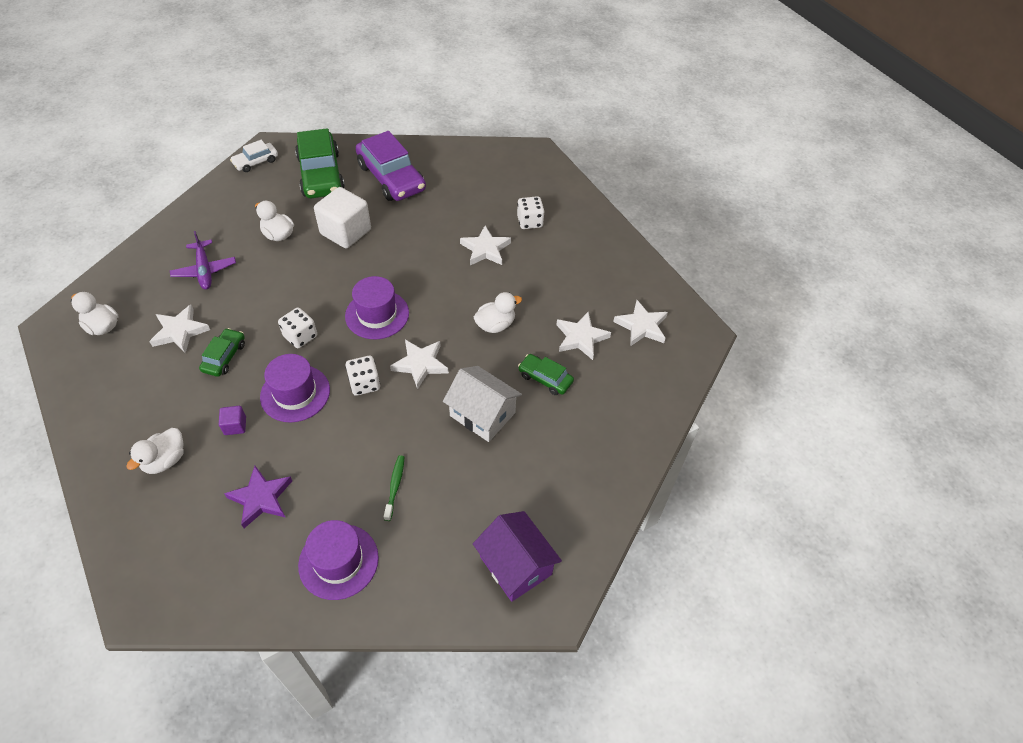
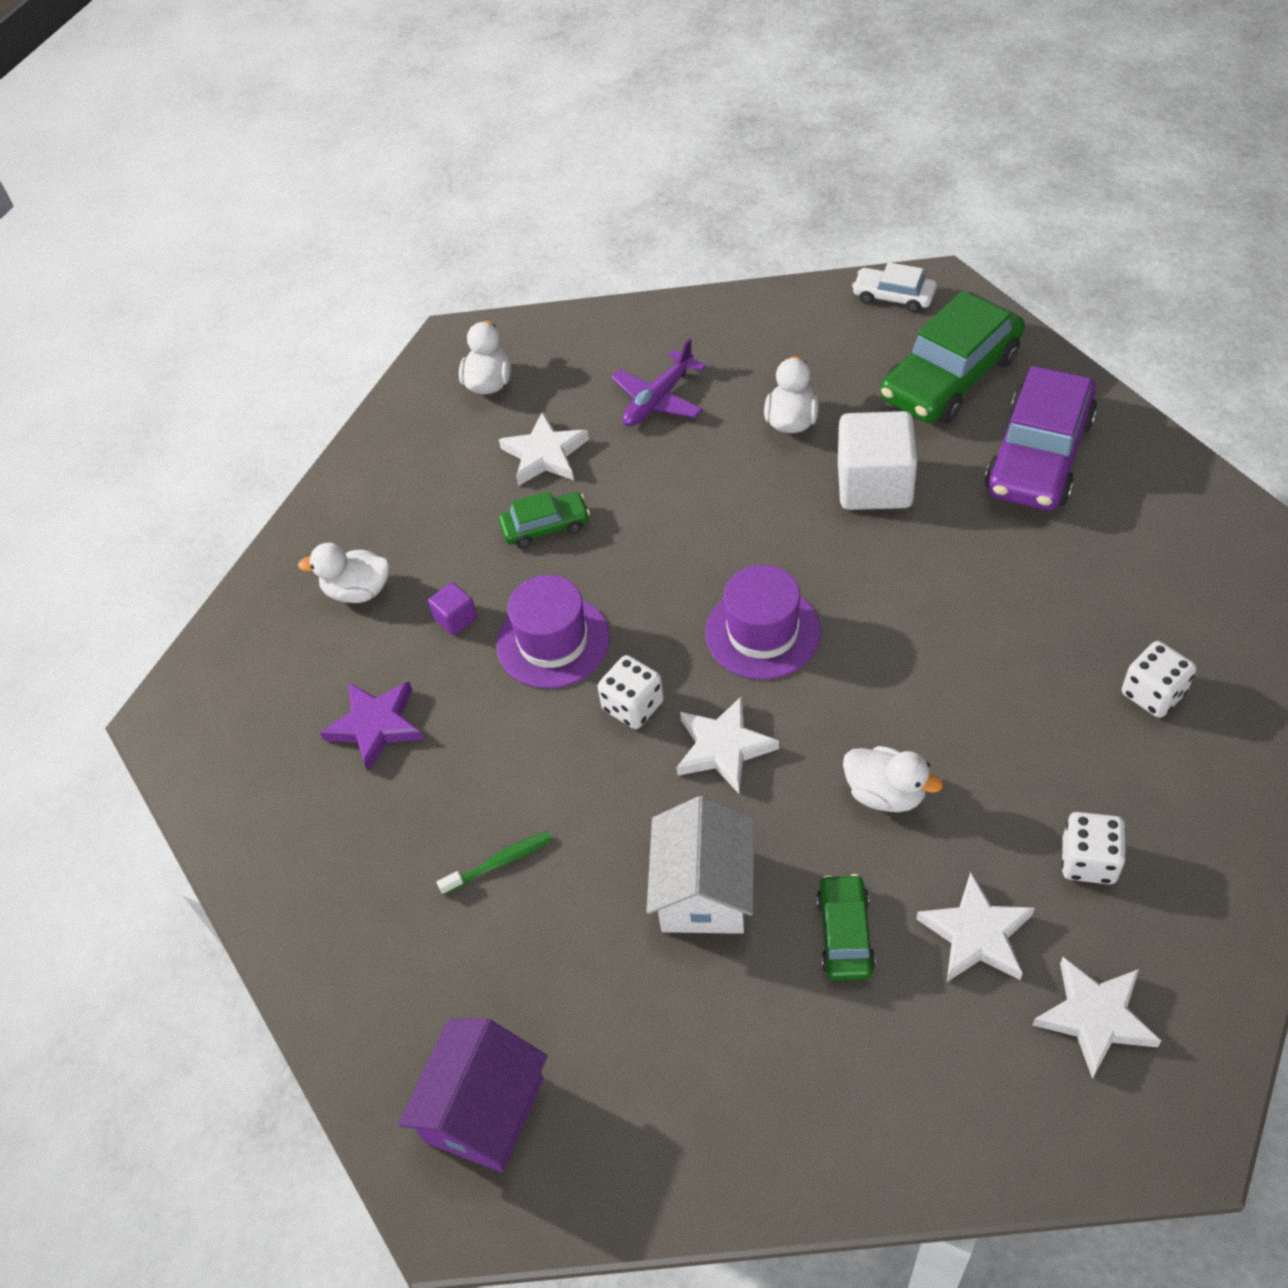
camera: 65 degrees right, 0 degrees up
(300, 336) = (646, 577): white dice -> white dice (1088, 861)
(338, 561) = (347, 878): purple hat -> none
(485, 249) = (1025, 674): white star -> none

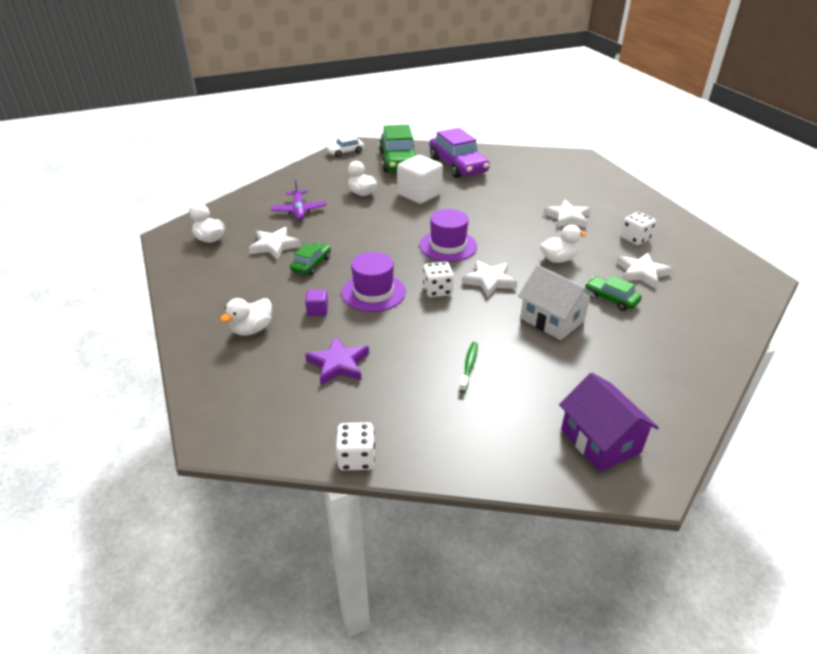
camera: 55 degrees left, 15 degrees down
(1095, 1017) = (700, 269): white star -> white star (567, 217)
(1153, 693) = (582, 196): white dice -> white dice (356, 458)

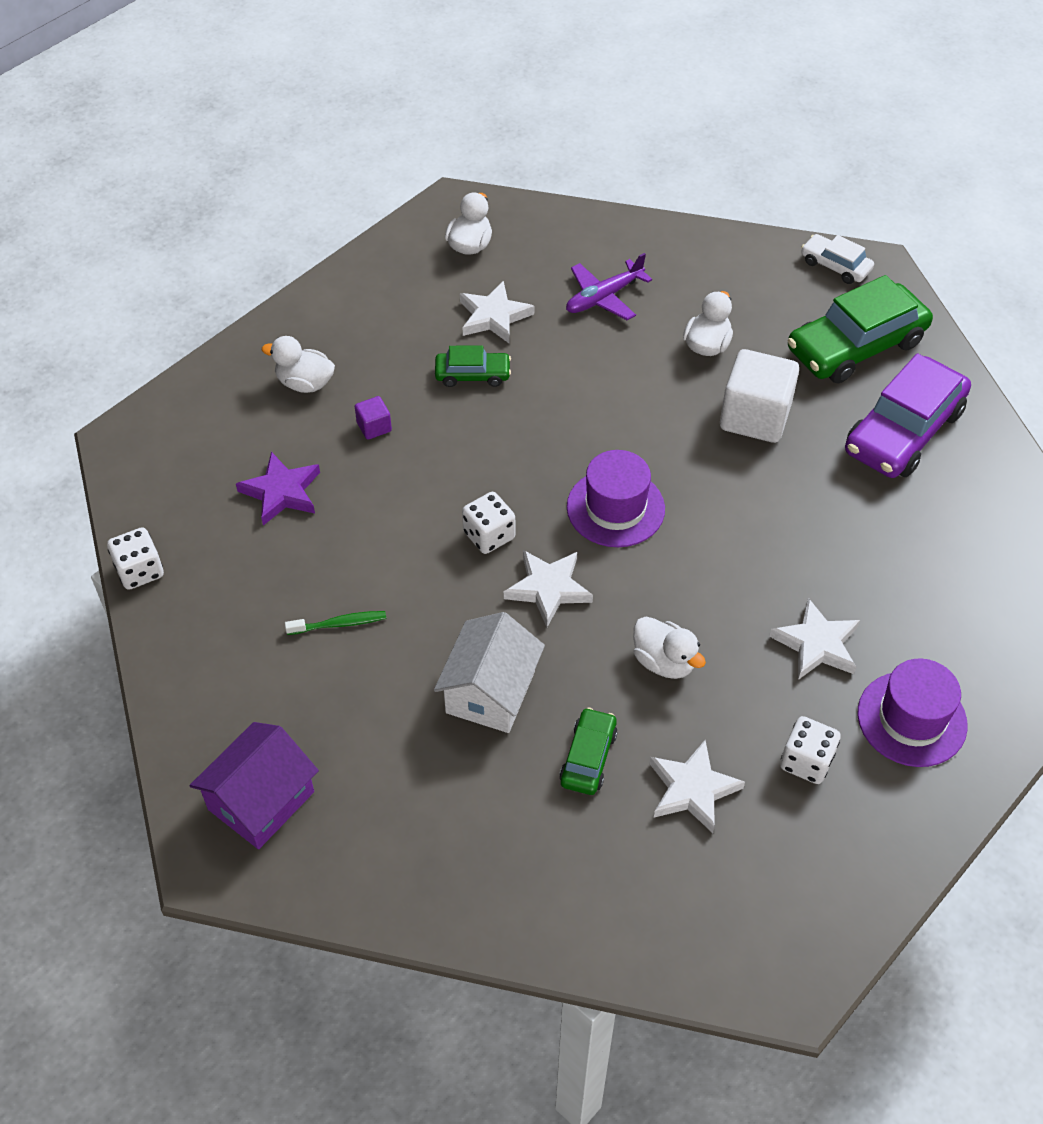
camera: 65 degrees right, 15 degrees up
(373, 292) = (444, 467): purple hat -> purple hat (911, 719)

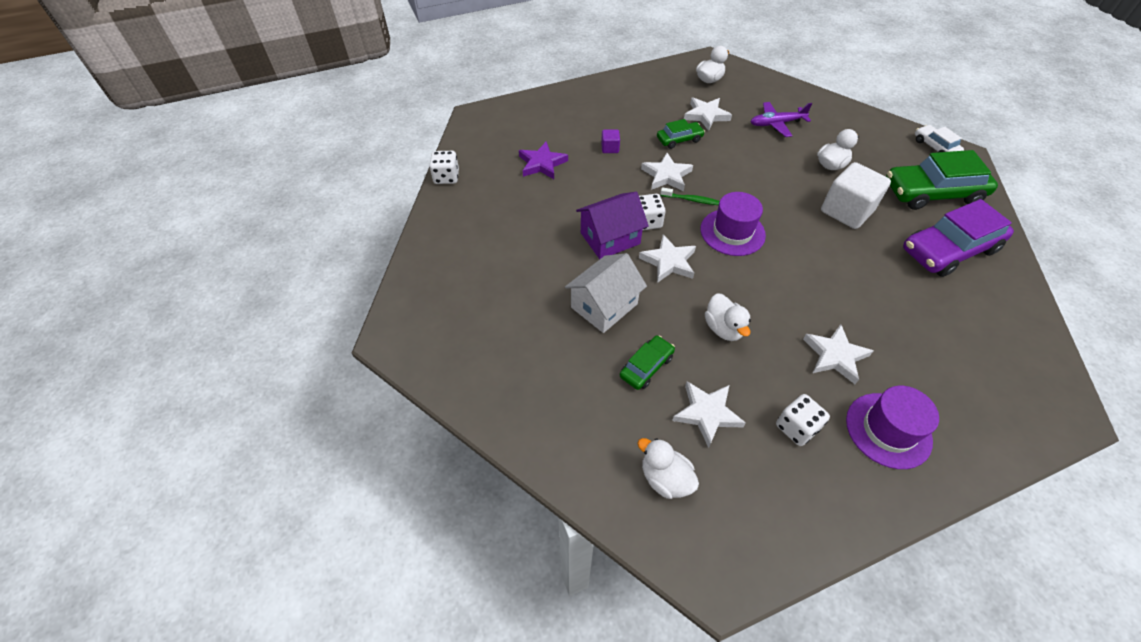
camera: 25 degrees right, 0 degrees up
(261, 800) = (439, 315): purple house -> purple house (610, 238)
(305, 383) = (584, 117): white duck -> white duck (665, 478)
(339, 624) = (536, 238): green toothbrush -> green toothbrush (691, 200)
(472, 375) = (679, 139): green car -> green car turned 45 degrees counterclockwise
(482, 446) = (666, 175): none -> white star

